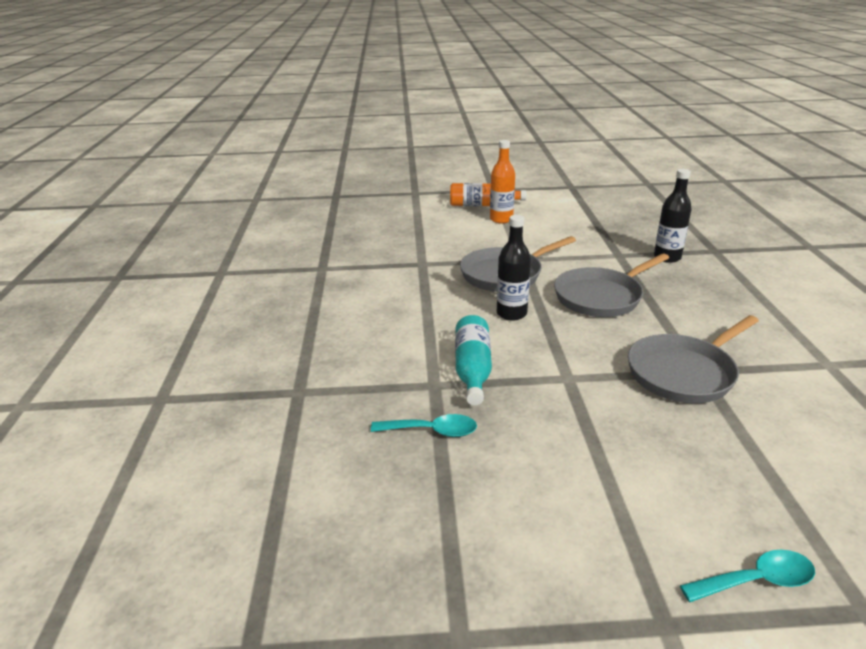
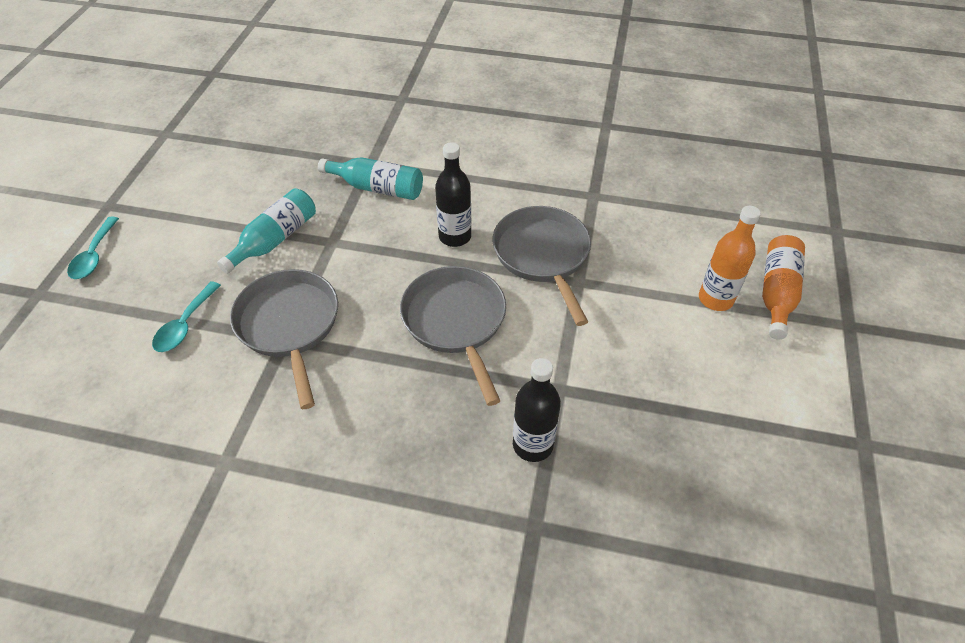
camera: 105 degrees right, 20 degrees up
(431, 431) = (318, 152): turquoise spoon -> turquoise spoon (185, 325)
(595, 417) = (275, 240): none -> turquoise bottle

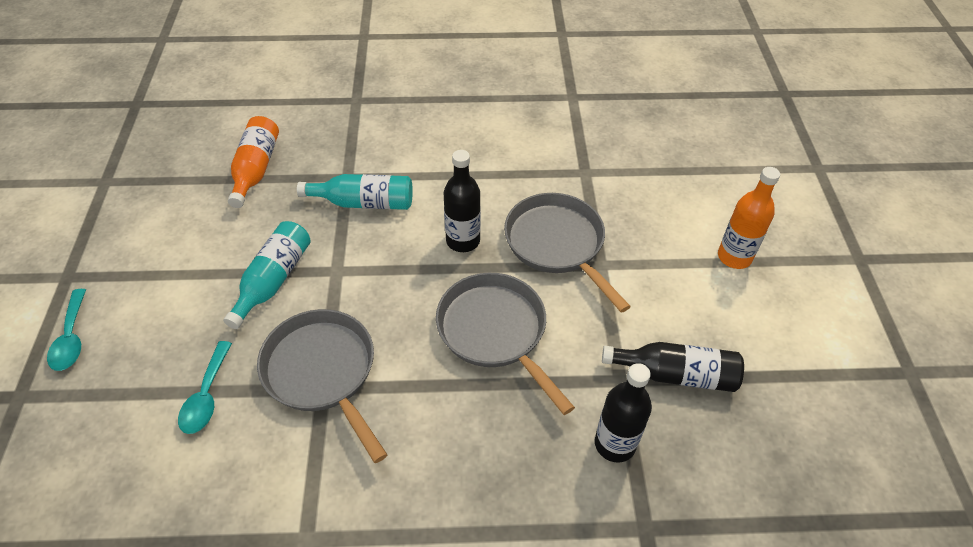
camera: 15 degrees left, 0 degrees up
(615, 395) = (675, 374): none -> black bottle
(777, 293) = (786, 240): orange bottle -> orange bottle (256, 169)

